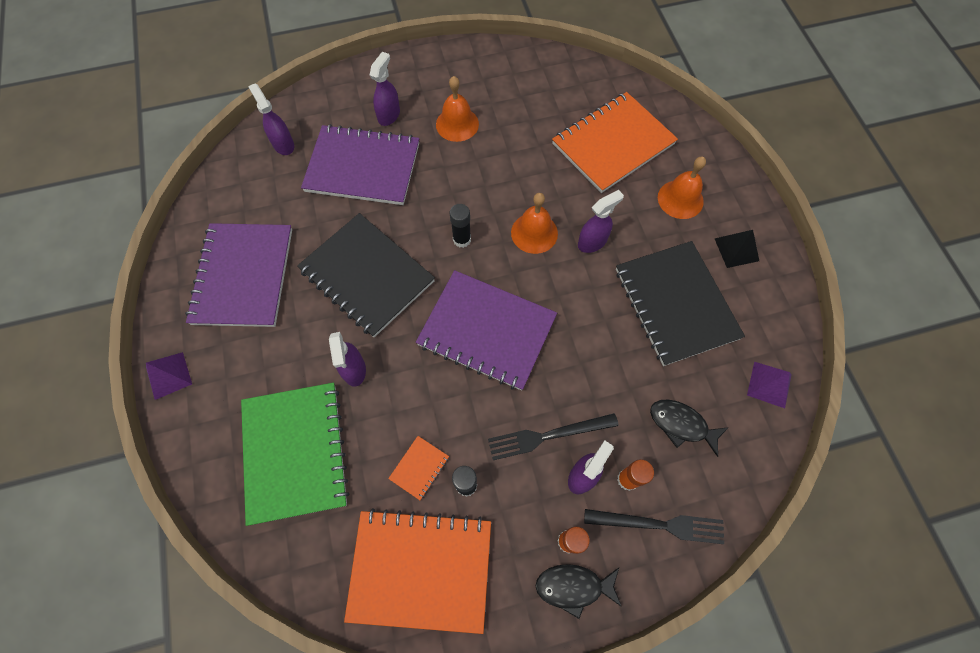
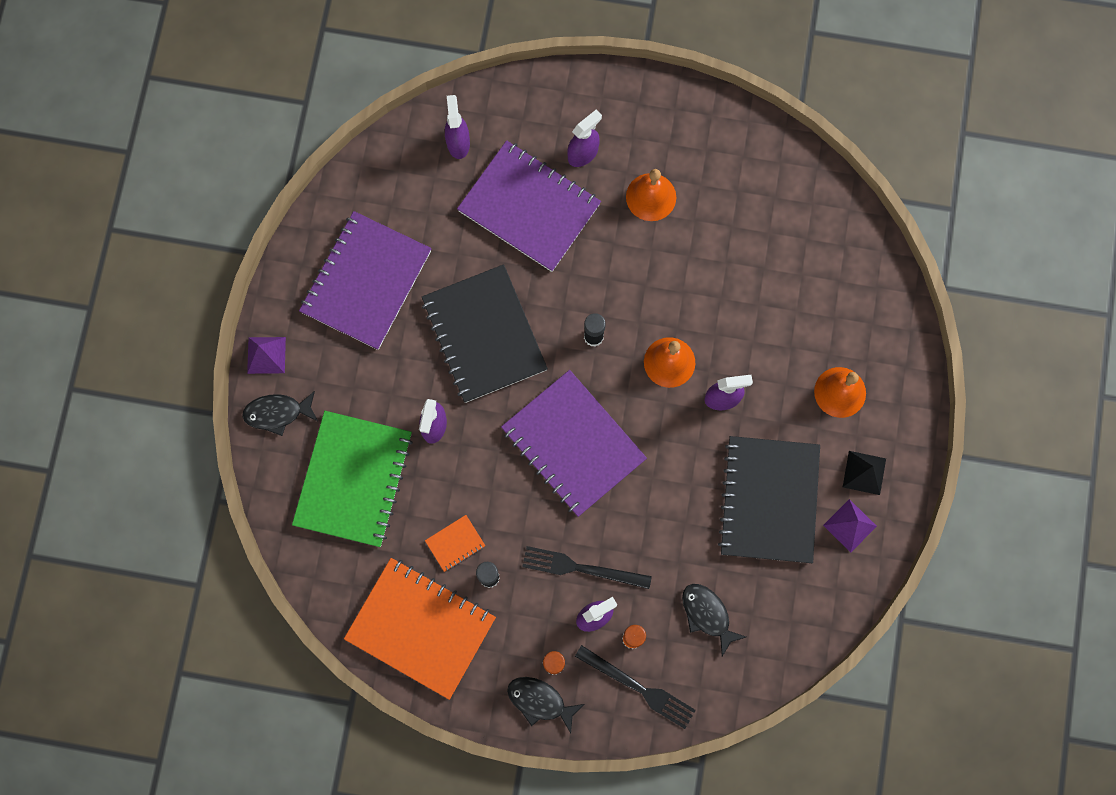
camera: 25 degrees right, 10 degrees up
(197, 423) = (277, 413): none -> black fish
(613, 144) = (805, 296): orange notebook -> none
(769, 384) = (811, 617): purple pyramid -> purple pyramid (850, 525)

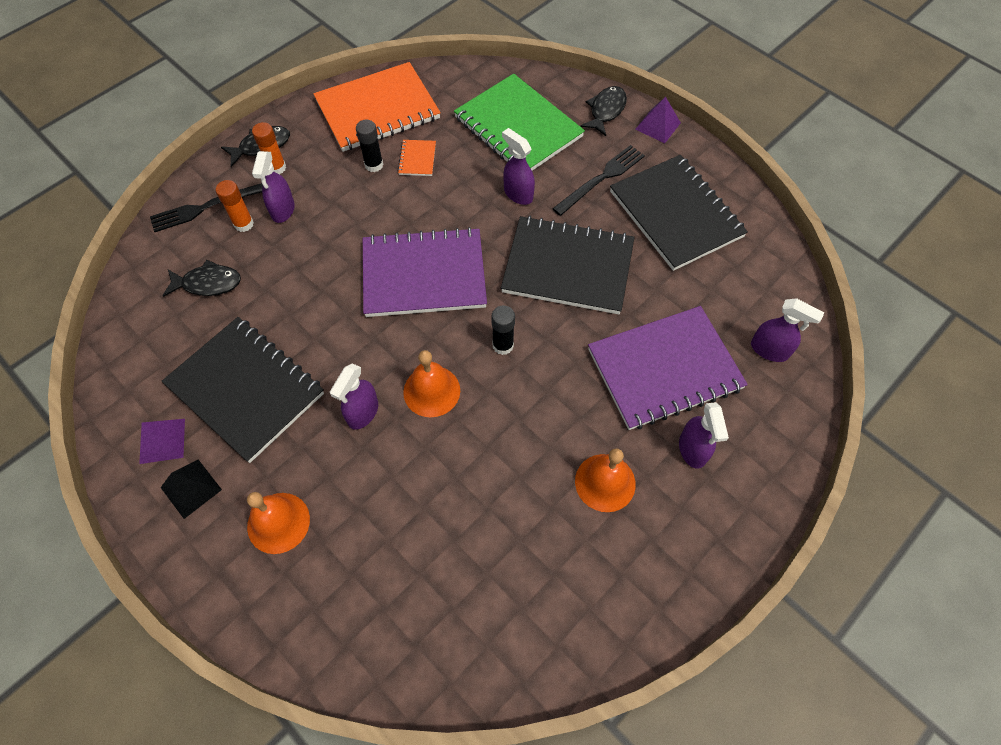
camera: 125 degrees right, 15 degrees down
(366, 281) = (675, 214): purple notebook -> black notebook
(581, 568) = (325, 223): black fork -> black fork (601, 179)

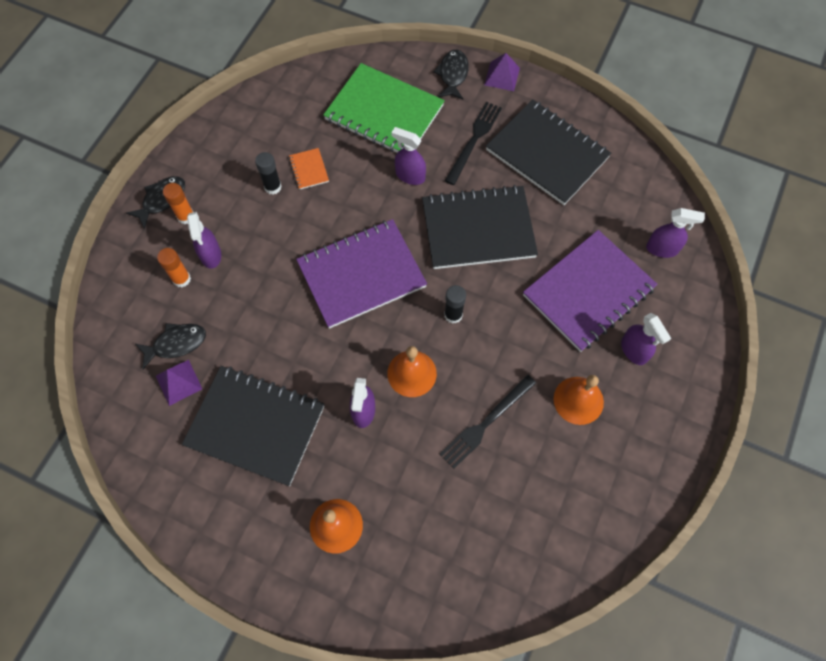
camera: 20 degrees left, 5 degrees up
(162, 441) = (205, 494): purple pyramid -> purple pyramid (178, 382)
(191, 488) = (250, 524): black pyramid -> none
(207, 207) = (140, 274): black fork -> black fork (486, 423)
(377, 110) = (252, 133): orange notebook -> none

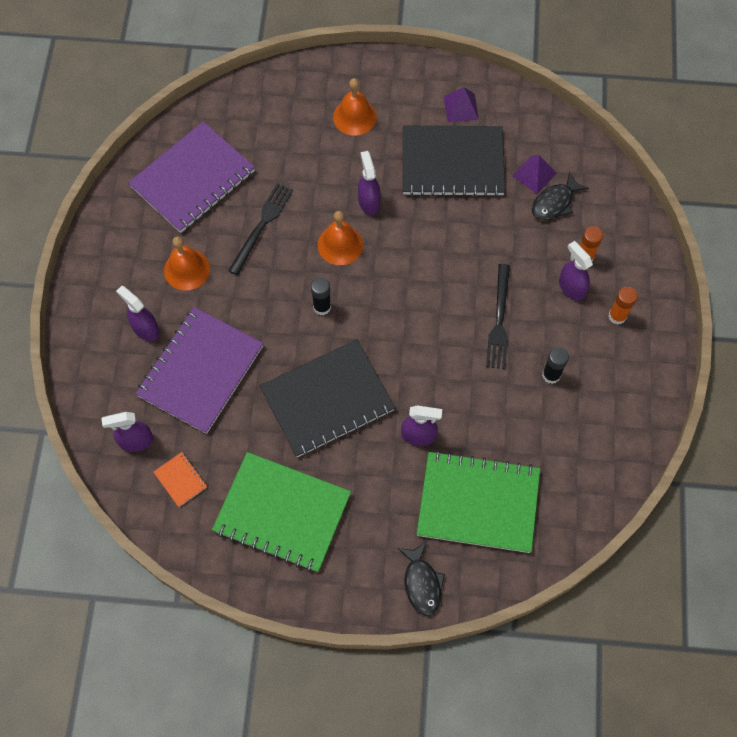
camera: 160 degrees right, 0 degrees up
(162, 200) = (650, 324): black fish -> none
(309, 169) = (525, 406): orange notebook -> orange notebook (180, 480)
(361, 275) = (422, 316): purple notebook -> purple notebook (193, 179)
(474, 140) = (367, 502): black fork -> black fork (499, 320)
(502, 76) = (364, 602): purple pyramid -> purple pyramid (461, 108)
(547, 154) = (282, 513): black notebook -> green notebook

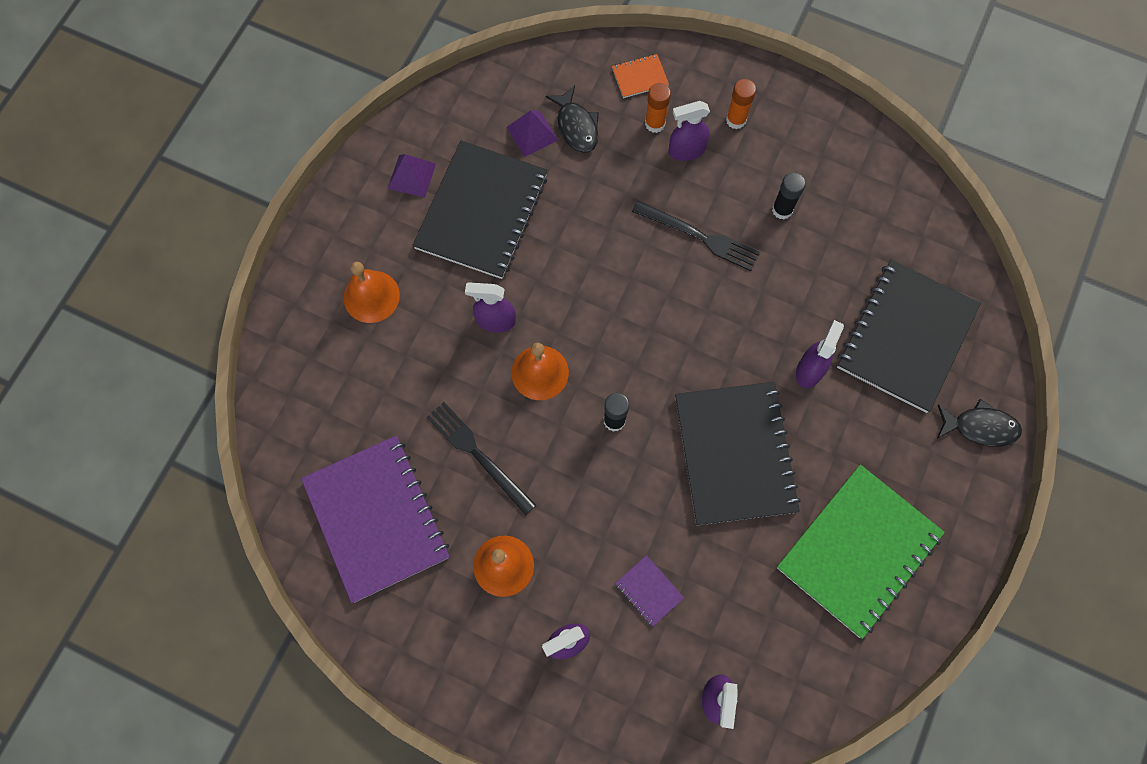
camera: 70 degrees left, 5 degrees up
(180, 480) = (782, 658): orange notebook -> orange notebook (640, 77)
(200, 371) = (649, 591): purple notebook -> purple notebook, size x0.40
(478, 503) = (906, 337): green notebook -> black notebook

